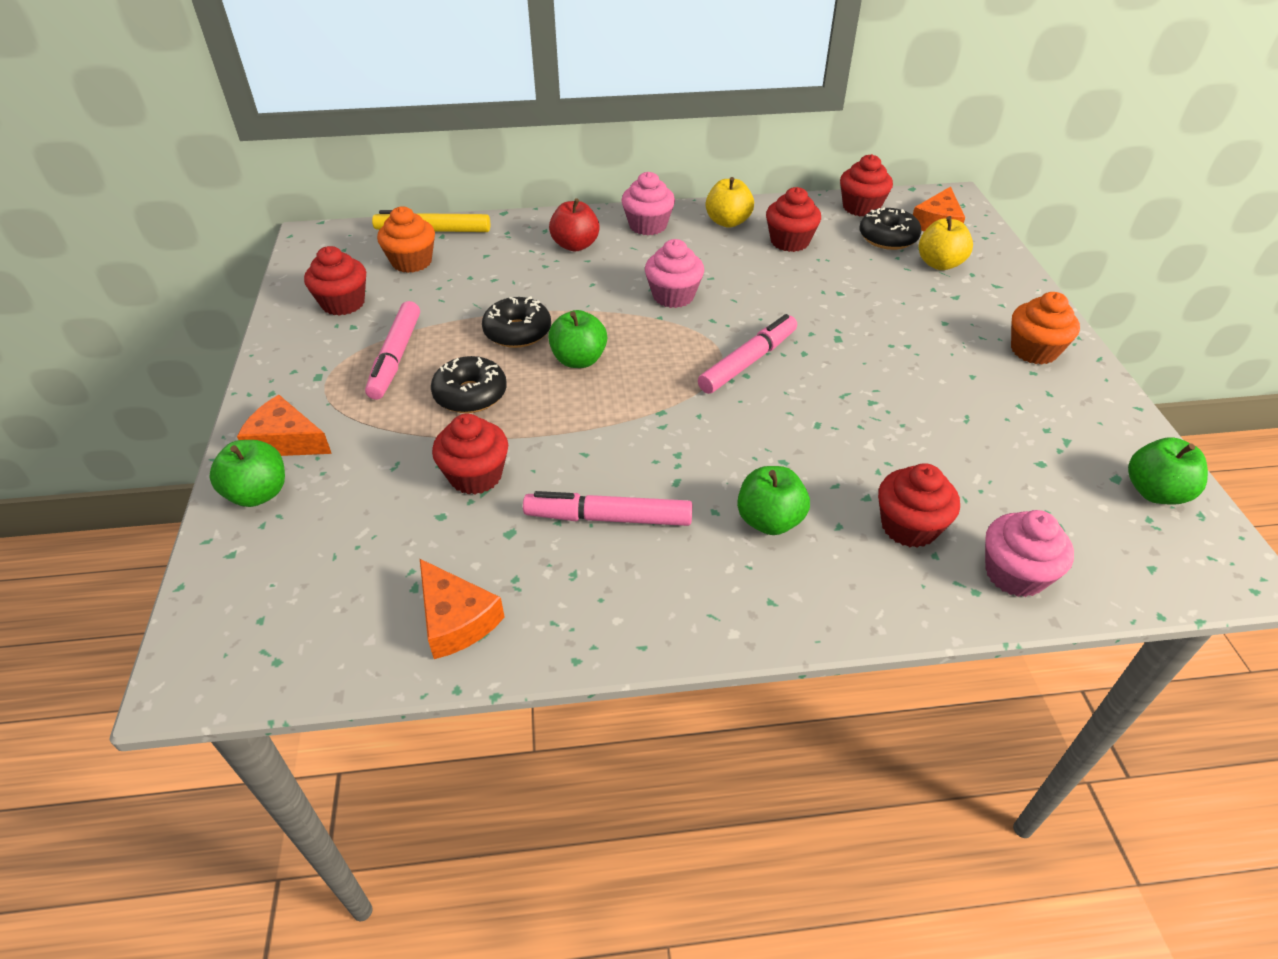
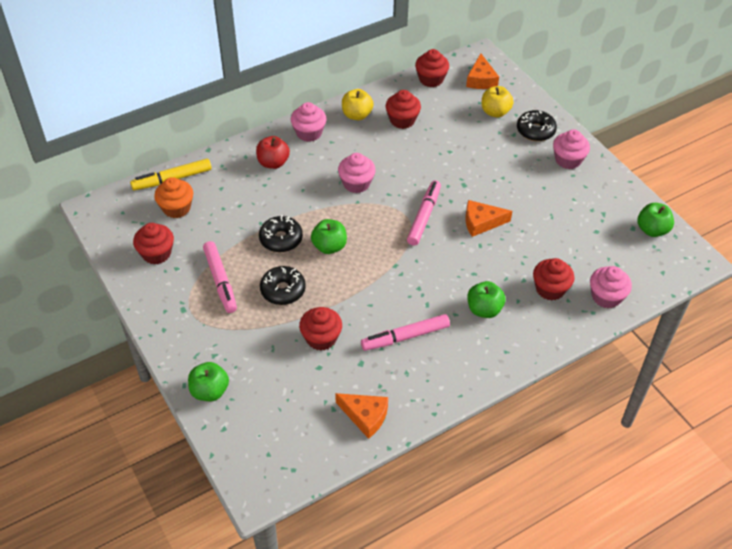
camera: 25 degrees left, 5 degrees up
(286, 441) = (199, 356): orange cheese -> orange cheese (481, 222)
(888, 238) = (457, 100): black donut -> black donut (535, 131)
(1034, 350) = (568, 160): orange cupcake -> pink cupcake

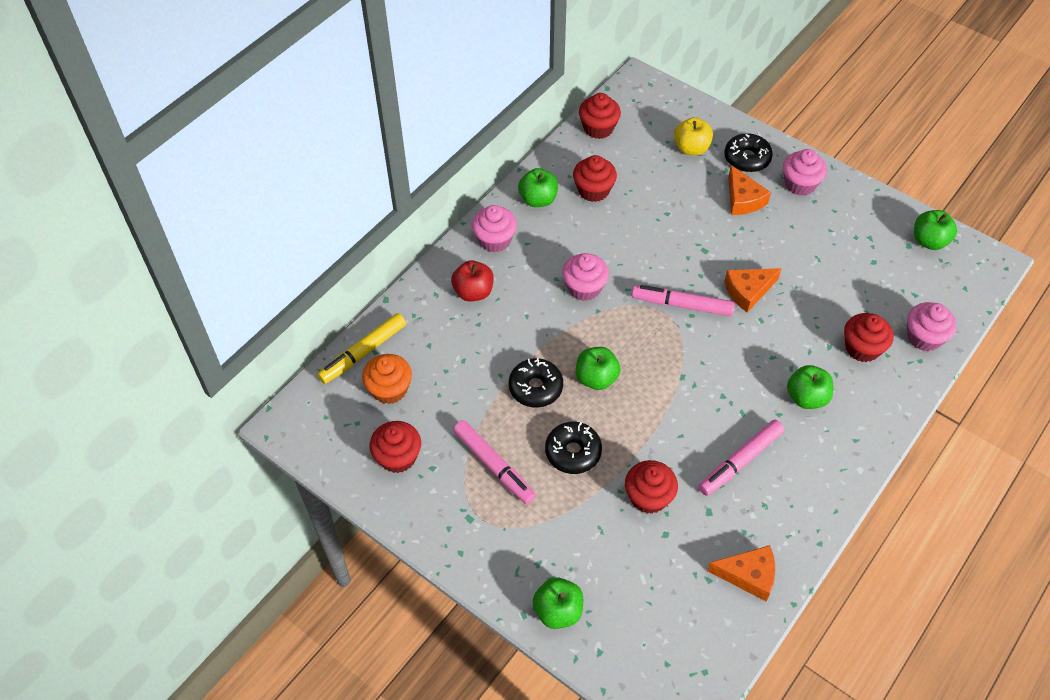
camera: 20 degrees left, 5 degrees up
(357, 115) = (538, 199): yellow apple -> green apple
(424, 216) = (682, 305): pink marker -> pink marker turned 75 degrees counterclockwise
(481, 79) = (654, 112): orange cheese -> orange cheese (743, 199)

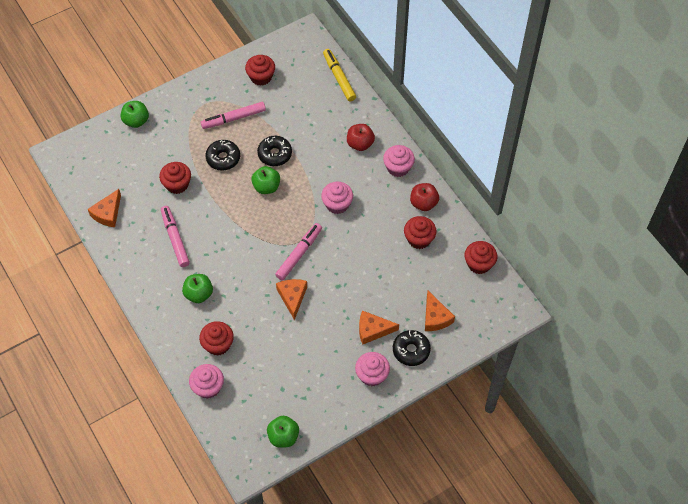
camera: 110 degrees right, 5 degrees up
(389, 389) = (307, 84): orange cupcake -> none
(538, 199) = (423, 203): green apple -> red apple
(691, 148) = (435, 317): yellow apple -> orange cheese

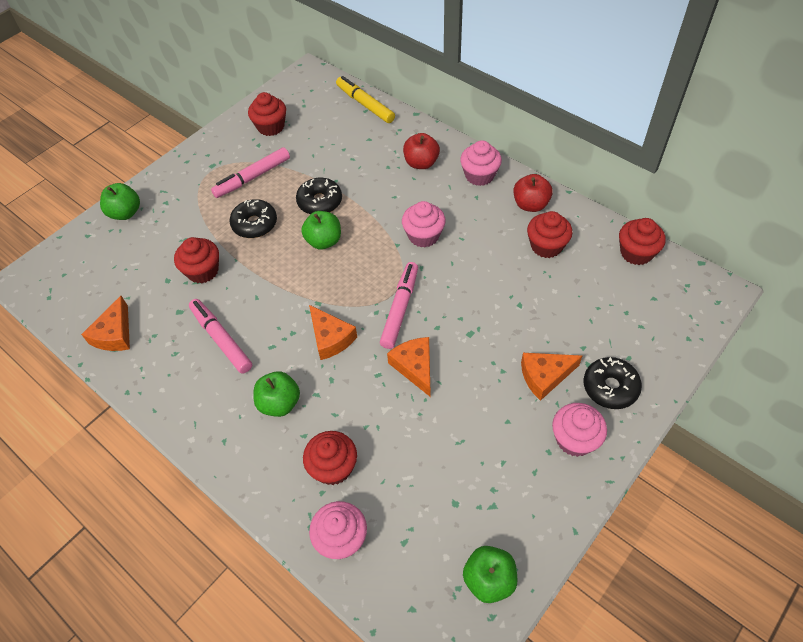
camera: 15 degrees left, 5 degrees down
(435, 317) = (618, 333): orange cheese -> orange cheese (330, 338)

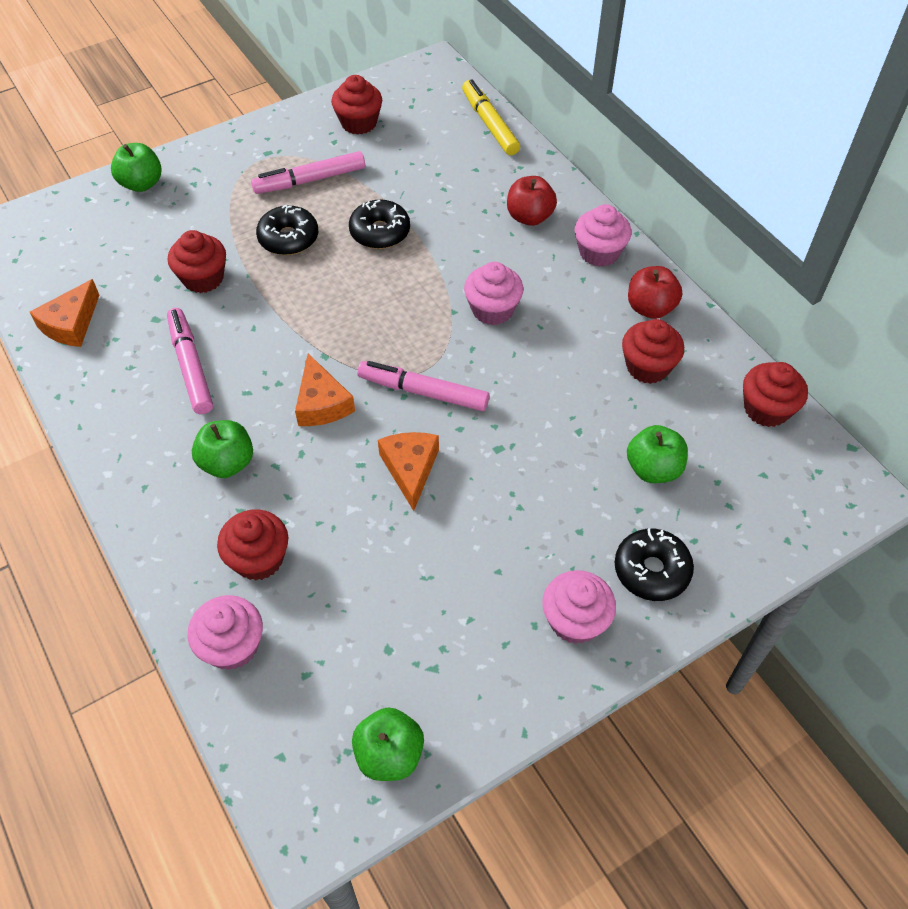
camera: 15 degrees right, 0 degrees up
(324, 241) = (364, 282): green apple -> green apple (653, 469)
(400, 308) = (423, 392): pink marker -> pink marker turned 105 degrees counterclockwise
(545, 376) = (571, 530): orange cheese -> none

